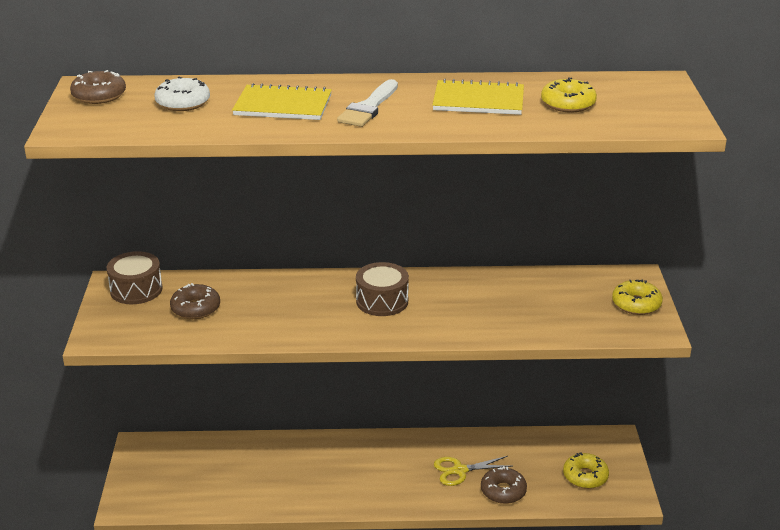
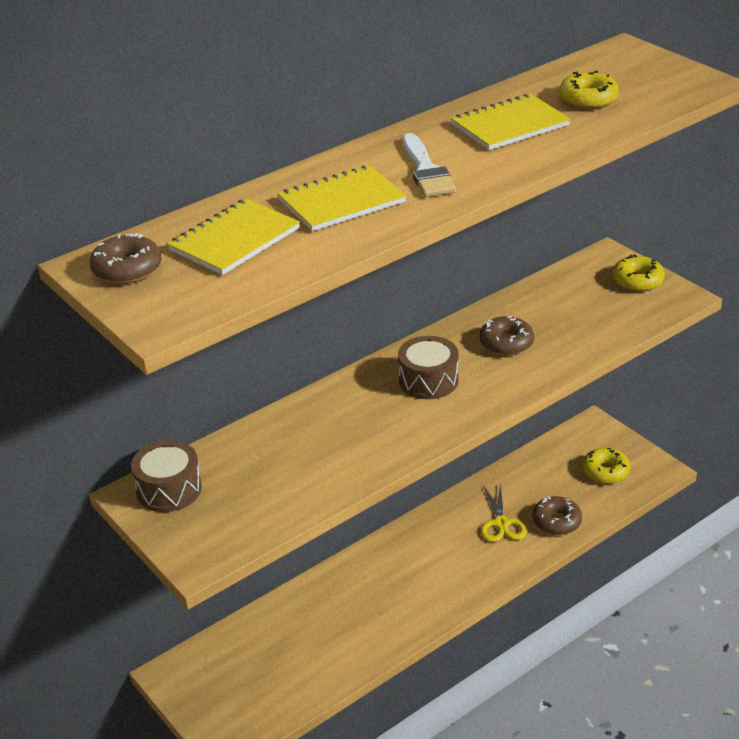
camera: 35 degrees left, 5 degrees up
(183, 103) = (235, 240): white donut -> yellow notebook
(195, 308) = (260, 477): brown donut -> brown donut (506, 343)
(459, 470) = (501, 523): yellow scissors -> yellow scissors turned 45 degrees counterclockwise

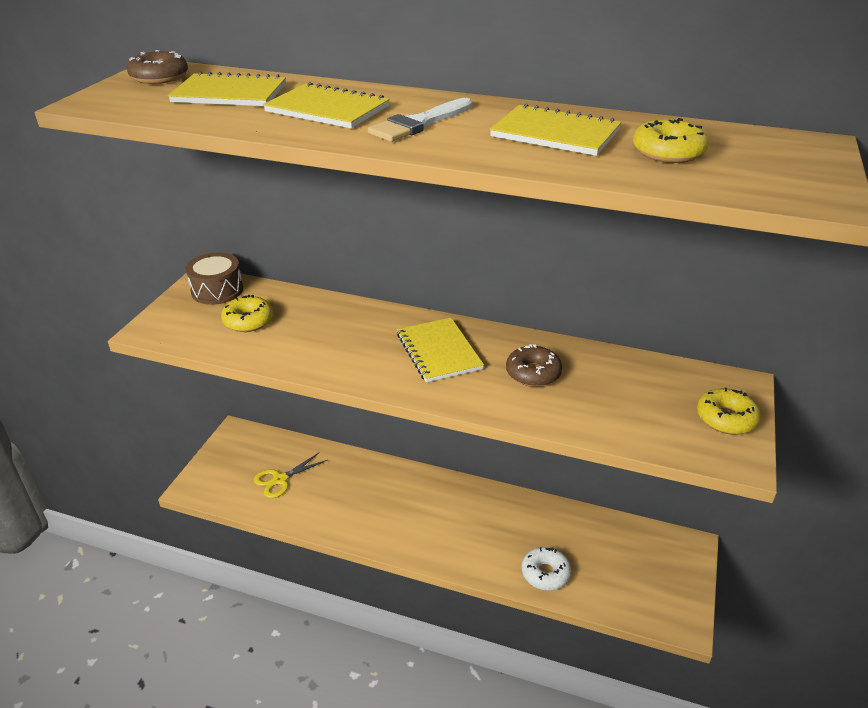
camera: 55 degrees right, 0 degrees up
(428, 380) = (439, 351): brown drum -> yellow notebook
(501, 523) = (510, 537): yellow scissors -> yellow scissors (280, 480)
(556, 521) = (545, 573): brown donut -> white donut
(605, 471) = (640, 581): yellow donut -> yellow donut (248, 321)

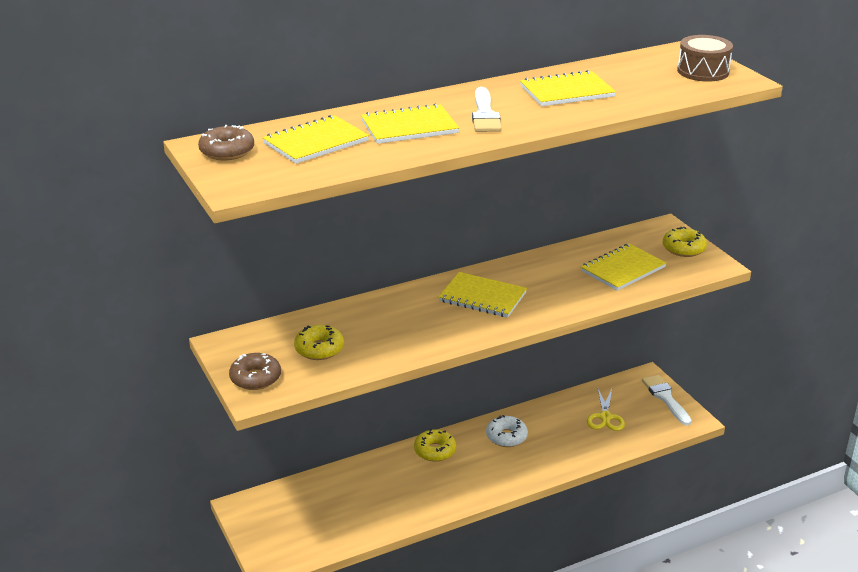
camera: 45 degrees left, 5 degrees down
(217, 290) = (250, 344): brown drum -> brown drum (703, 71)
(280, 480) = (334, 512): yellow scissors -> yellow scissors (605, 417)
(533, 373) = (556, 279): brown donut -> brown donut (255, 378)
(545, 573) = (591, 445): white donut -> white donut (506, 437)
(618, 402) = (623, 269): none -> yellow notebook
(668, 152) = (639, 81): yellow donut -> yellow donut (435, 451)
(682, 579) = (665, 398): none -> white brush

